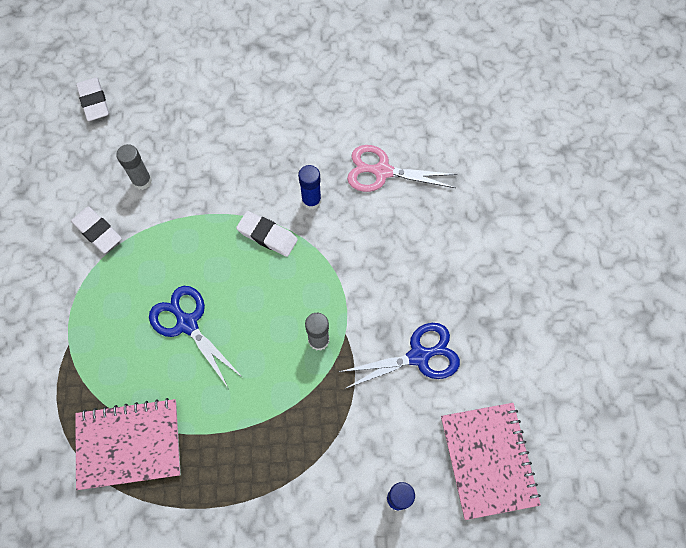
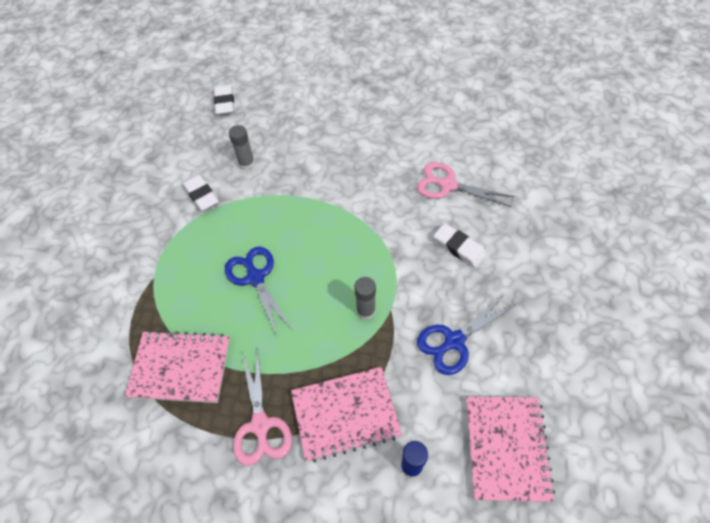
camera: 15 degrees right, 10 degrees down
(232, 489) = (260, 425): none -> pink scissors
(267, 235) = (339, 219): white eraser -> white eraser (459, 247)
(311, 200) = (382, 198): blue glue stick -> none
(319, 459) = (345, 414): none -> pink notebook
(418, 356) = (454, 341): blue scissors -> blue scissors turned 150 degrees clockwise

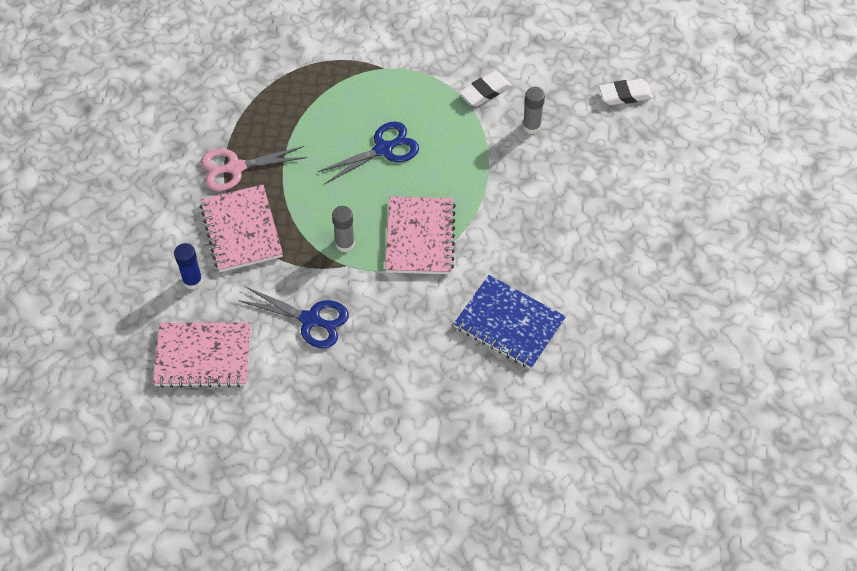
camera: 85 degrees right, 0 degrees up
(180, 368) = (291, 103): pink notebook -> pink notebook (420, 237)
(448, 185) = (509, 324): pink scissors -> blue notebook
(454, 341) = (310, 320): blue scissors -> blue scissors turned 150 degrees clockwise
(459, 247) = (421, 330): white eraser -> none

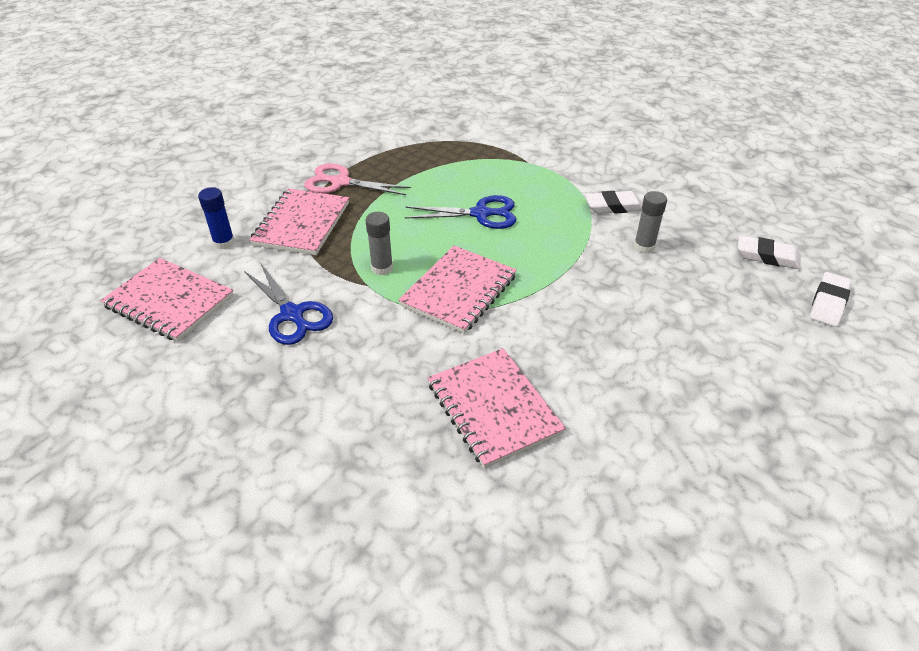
camera: 30 degrees right, 15 degrees down
(509, 324) = (493, 408): blue notebook -> pink notebook
(683, 123) = (828, 303): none -> white eraser

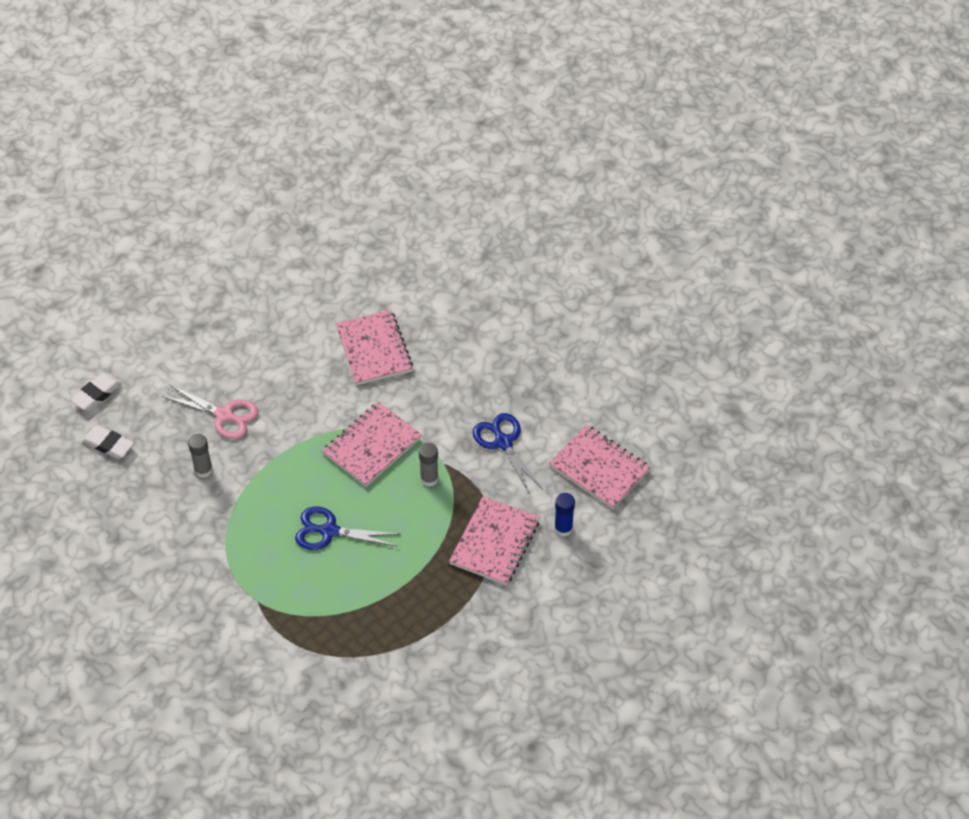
camera: 170 degrees left, 10 degrees up
(340, 182) = (455, 598): pink scissors -> pink scissors (224, 415)
(613, 206) = (204, 523): white eraser -> none

